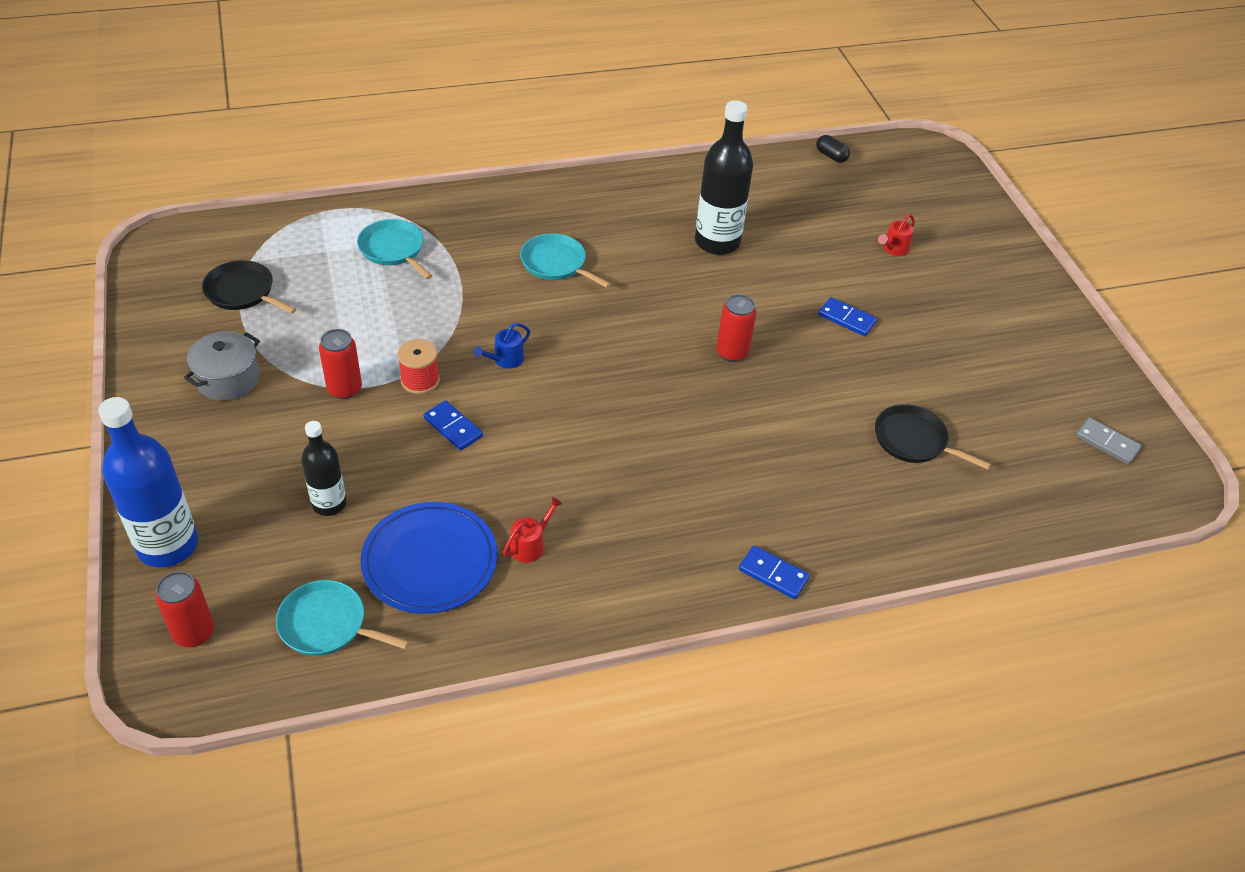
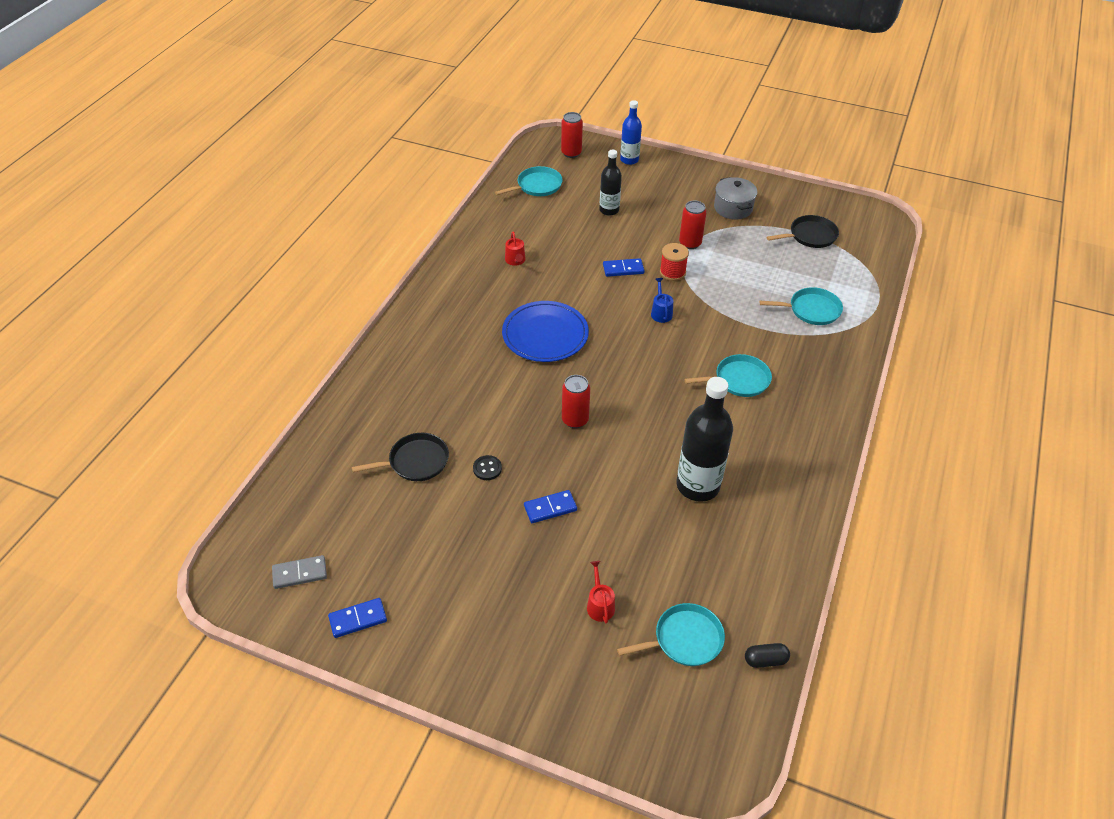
camera: 130 degrees right, 0 degrees up
(168, 545) = (629, 160): blue bottle -> blue bottle, size x0.59
(430, 561) = (540, 226): blue plate -> blue plate (545, 335)
(773, 574) = (403, 335): blue domino -> blue domino (358, 619)
(858, 383) = (487, 468): none -> black button
(864, 197) = (684, 639): none -> turquoise pan

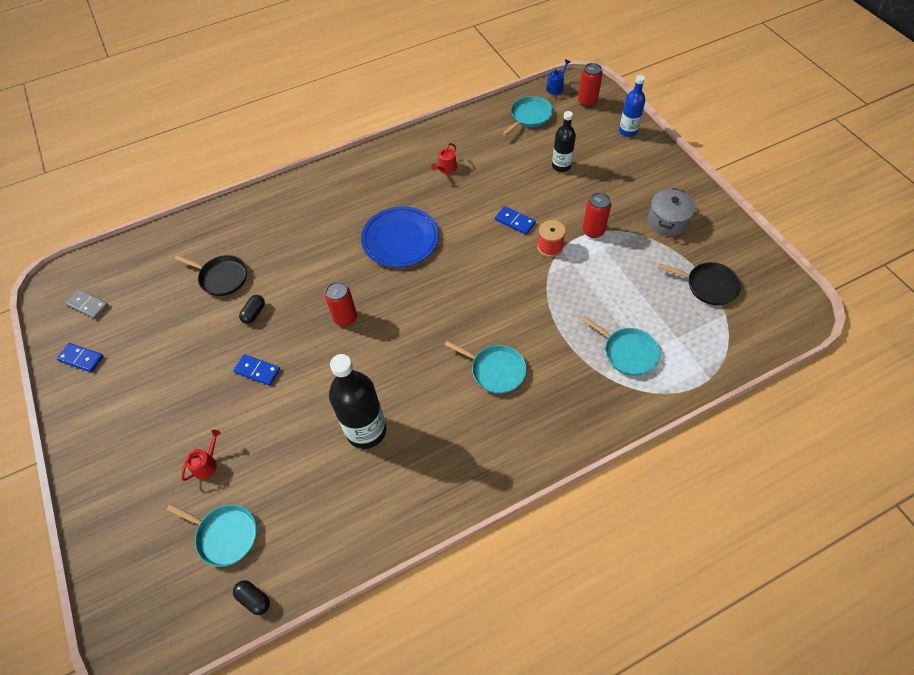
camera: 45 degrees right, 10 degrees up
(487, 468) = (254, 313): black button -> black capsule
(537, 186) = (529, 116): turquoise pan -> turquoise pan turned 60 degrees counterclockwise
(661, 312) = (501, 275): blue watering can -> blue watering can (556, 87)

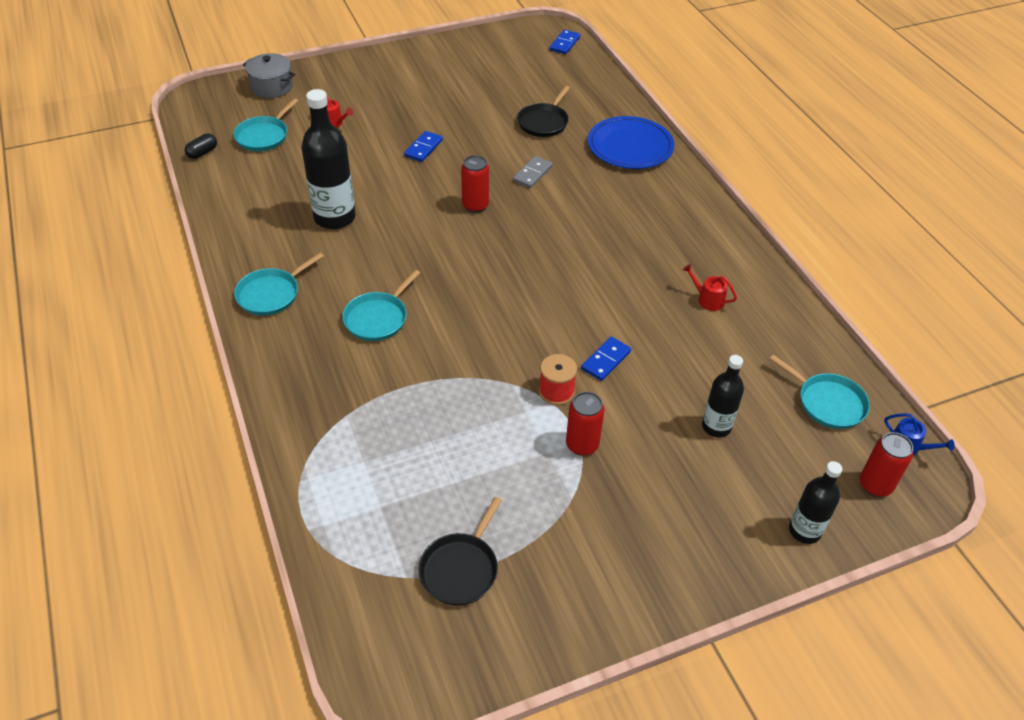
camera: 90 degrees right, 10 degrees down
(81, 358) = (463, 51): blue domino -> blue domino (564, 44)
(88, 305) = (522, 48): grey domino -> grey domino (532, 174)
(254, 313) = (493, 144): black capsule -> none
(400, 239) = (584, 251): blue plate -> blue plate (630, 146)
(627, 352) = (371, 446): turquoise pan -> turquoise pan (271, 294)
(628, 131) = (804, 531): blue bottle -> black bottle
(667, 221) = (595, 543): grey pot -> grey pot (272, 87)

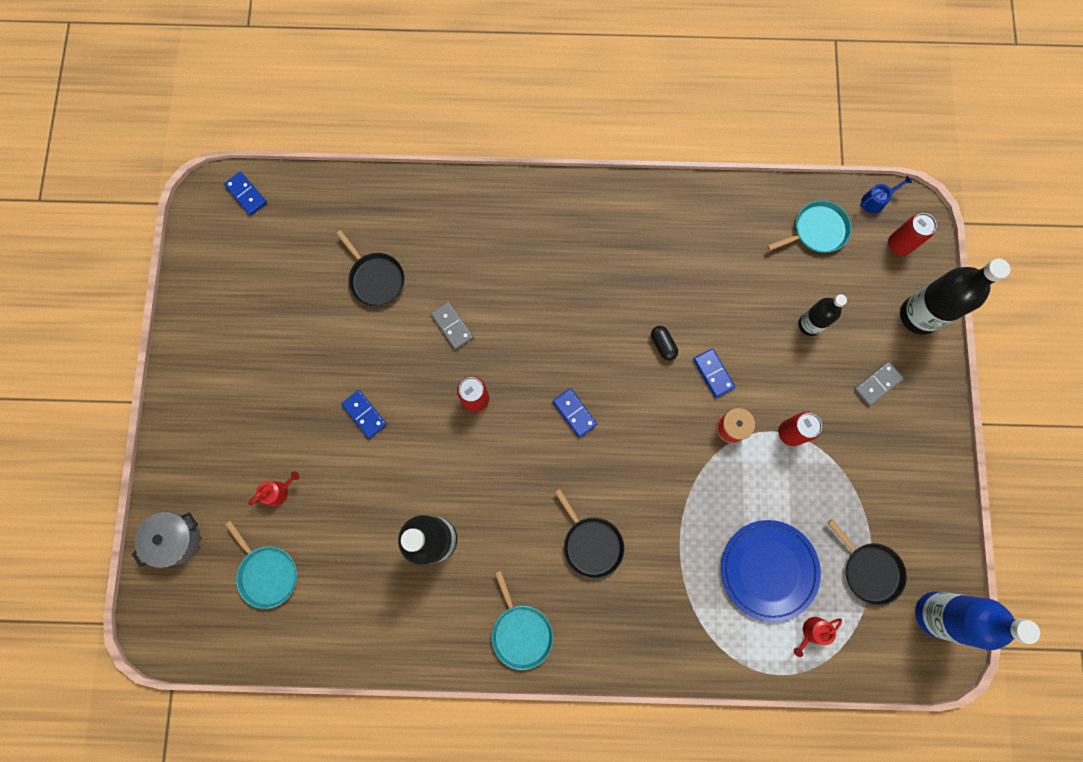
camera: 65 degrees left, 30 degrees up
(202, 153) = (267, 647): black capsule -> black capsule (663, 345)
(378, 318) = (591, 544): turquoise pan -> black pan
(438, 660) = (935, 613): none -> blue bottle
(500, 271) = (574, 413): none -> blue domino
(630, 146) = (451, 217): blue plate -> blue plate (768, 570)
(690, 512) = (877, 384): none -> grey domino
(708, 299) = (678, 257): red watering can -> red watering can (812, 632)
(804, 531) = (918, 315): black bottle -> black bottle, size x1.69

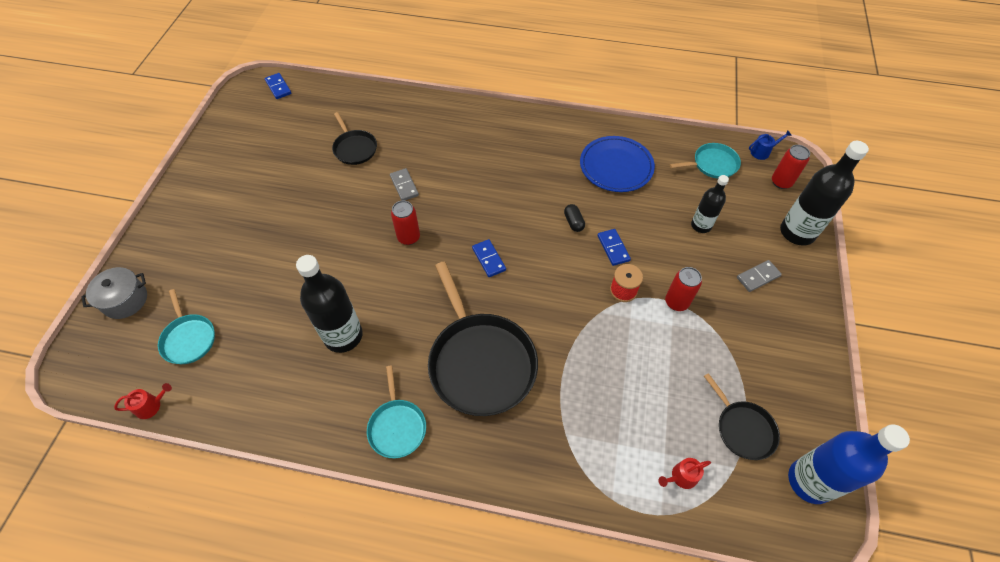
camera: 10 degrees right, 20 degrees down
(278, 491) = (224, 278): red watering can -> red watering can (151, 406)
(364, 414) = (314, 234): blue domino -> none
(591, 544) = (480, 362): black pan -> black pan, size x1.94
(768, 570) = (643, 412): blue plate -> blue plate (616, 166)

